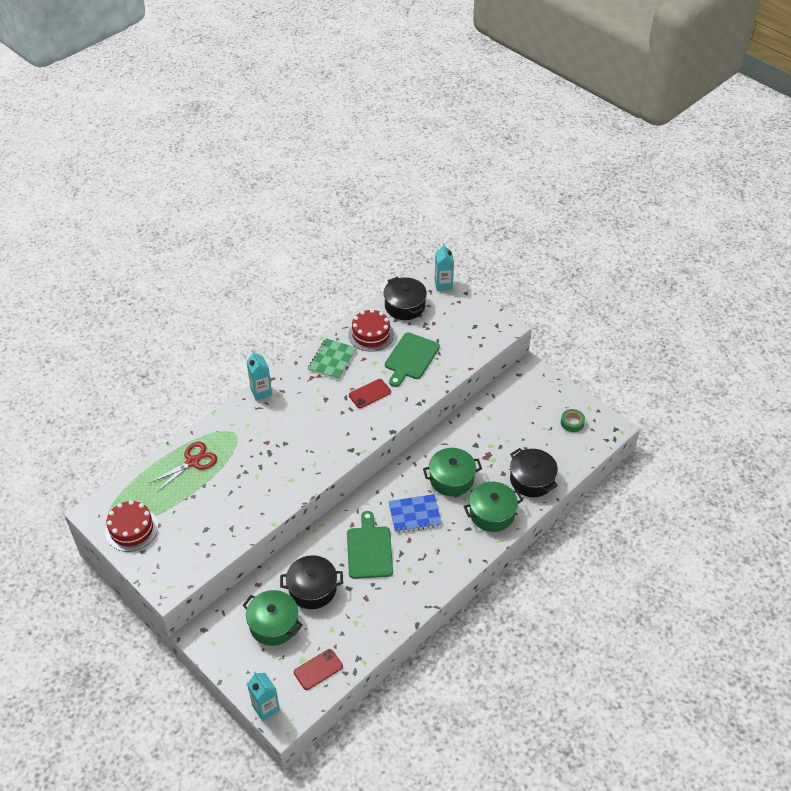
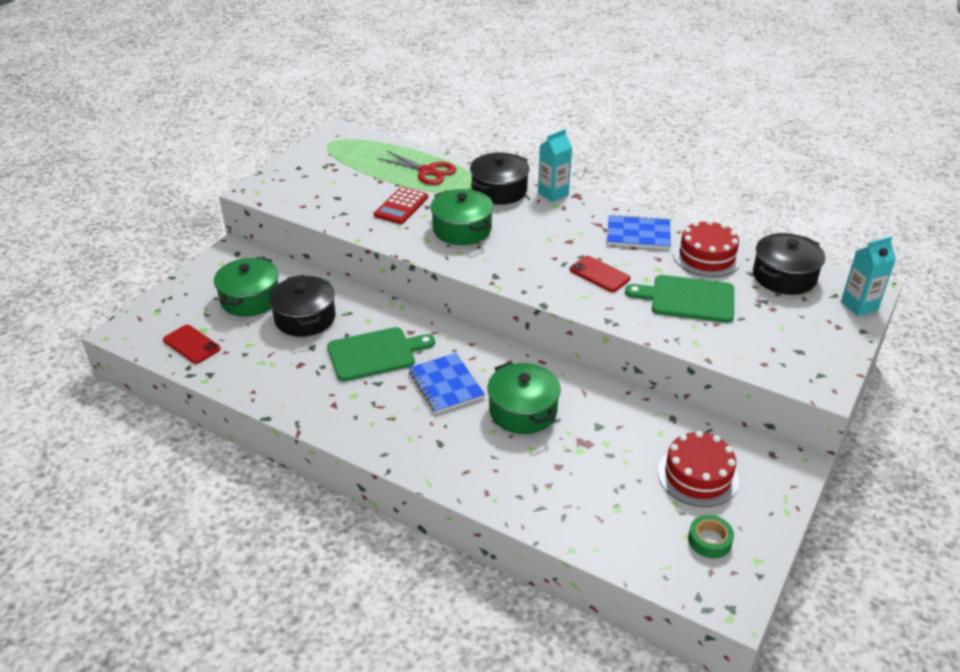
camera: 75 degrees right, 10 degrees down
(131, 529) = (325, 155): red cake -> red cake (698, 475)
(238, 488) = (401, 206): none -> red calculator
(266, 708) = (139, 315): turquoise carton -> none
(332, 360) = (638, 234): green notebook -> blue notebook
(492, 513) = (476, 465): green pot -> green pot (462, 229)
(532, 480) = (560, 503): black pot -> black pot (499, 190)

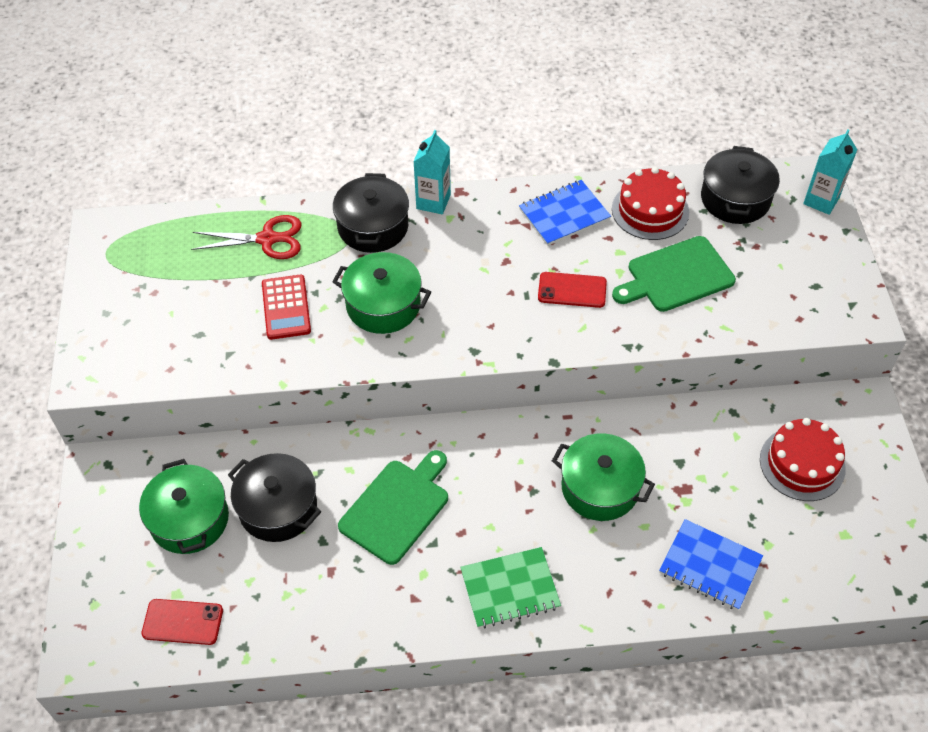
camera: 35 degrees left, 15 degrees up
(400, 433) = (510, 589): none -> green notebook
(446, 385) = (502, 502): blue notebook -> blue notebook (710, 566)
(709, 540) = (862, 527): green tape -> none

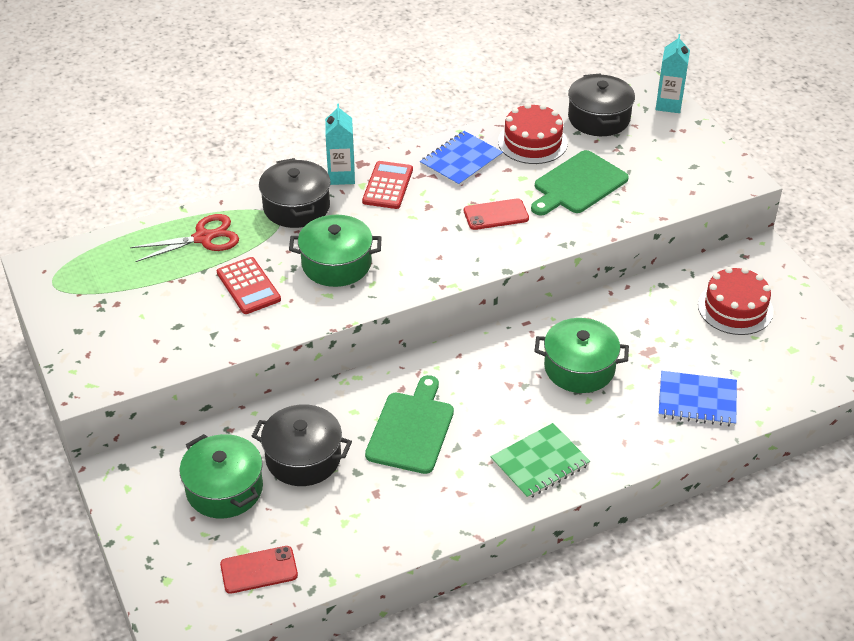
camera: 20 degrees left, 10 degrees down
(475, 225) = (388, 186): none -> red calculator

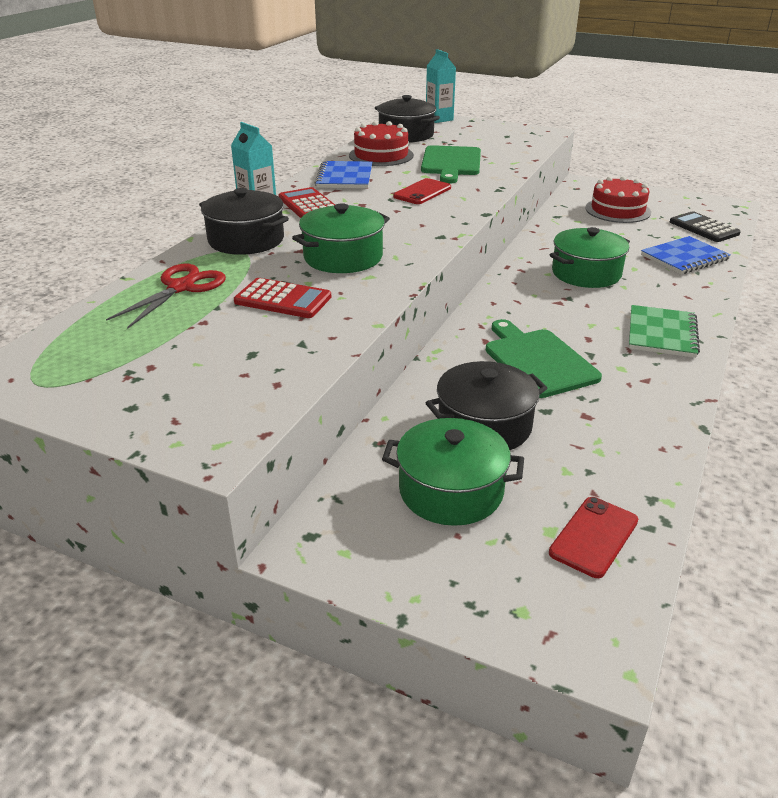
camera: 40 degrees left, 10 degrees down
(782, 377) = (704, 228): none -> black calculator

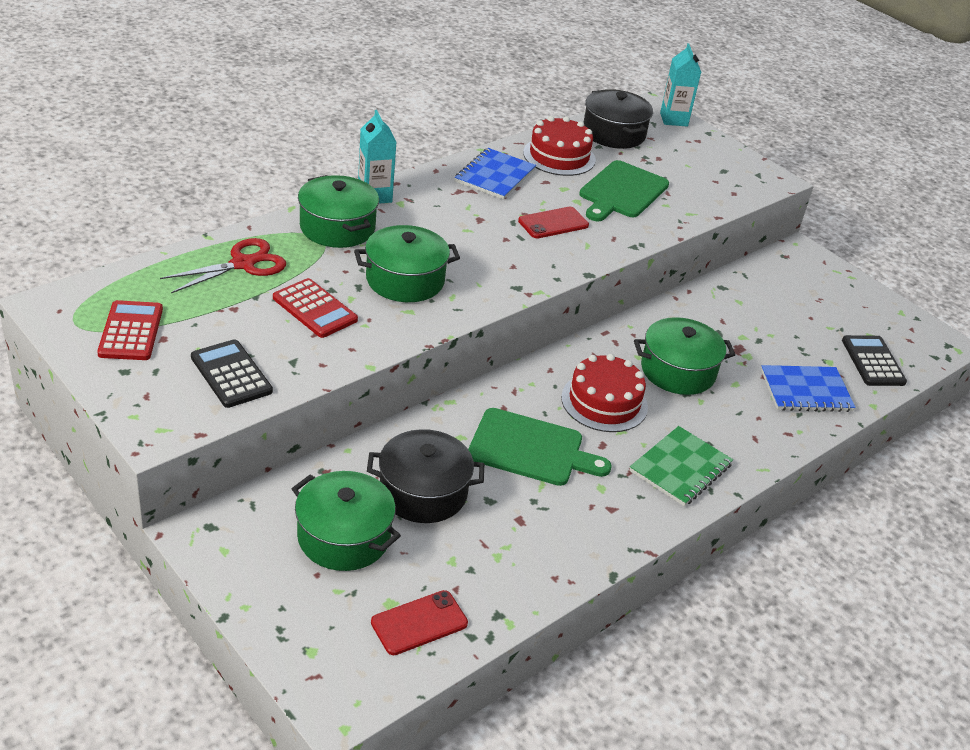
camera: 20 degrees right, 5 degrees up
(246, 240) = (337, 227): black pot -> green pot
(250, 373) = (231, 374): none -> black calculator
(308, 205) = (428, 202): red calculator -> red calculator (131, 331)
(537, 361) = (531, 449): green cutting board -> green cutting board turned 105 degrees clockwise
(617, 210) = (799, 303): red cake -> red cake (604, 402)

